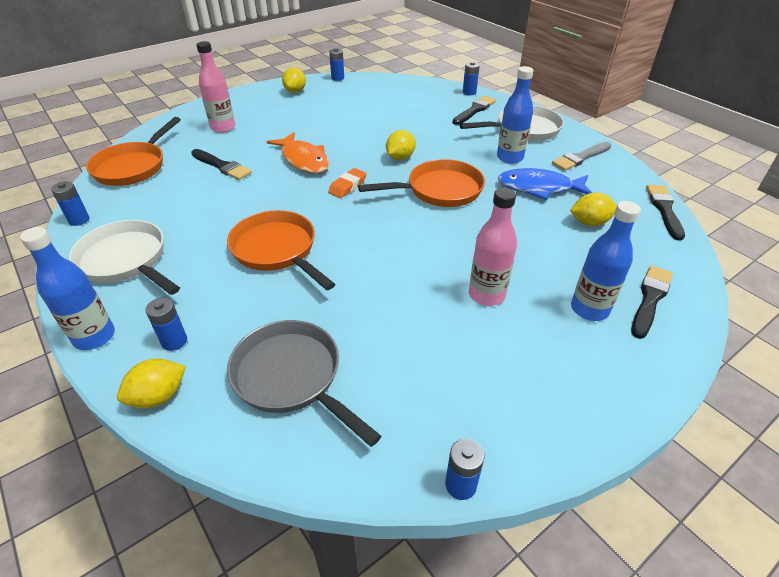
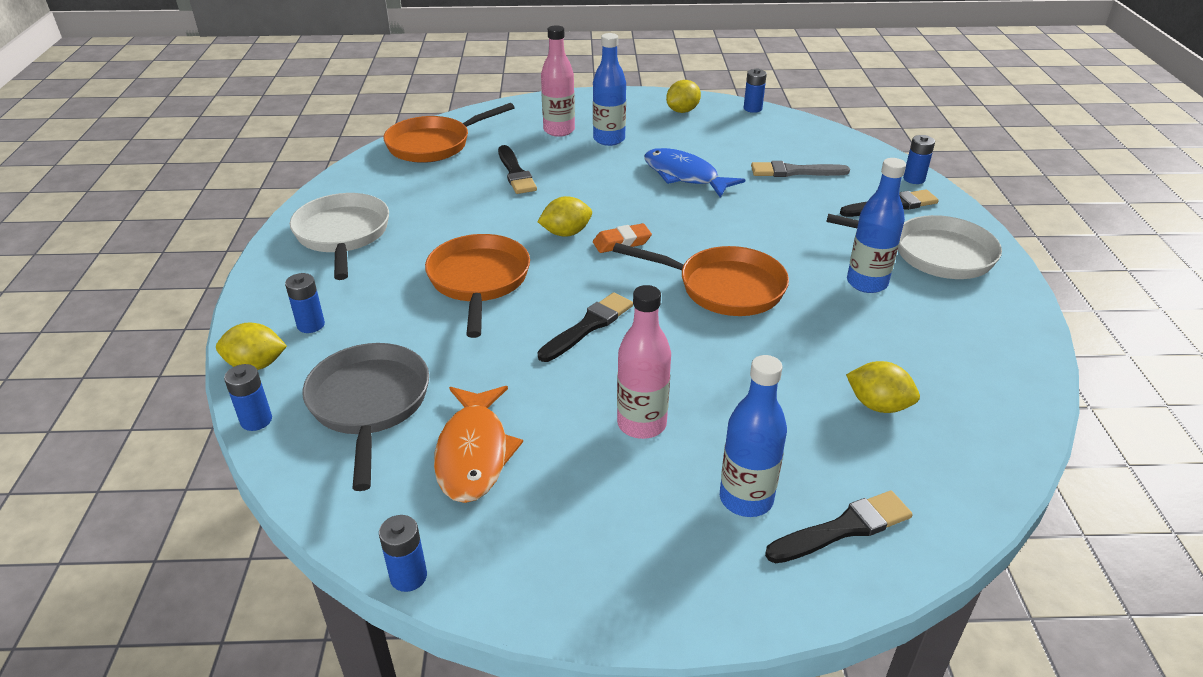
camera: 35 degrees right, 5 degrees down
(79, 220) = (341, 181): blue battery -> blue battery (256, 420)
(94, 337) = (258, 292): blue bottle -> blue bottle (609, 139)
(303, 160) = (606, 195): orange fish -> orange fish (474, 453)
(400, 157) = (720, 232): yellow lemon -> yellow lemon (566, 233)
(539, 188) = (860, 335): blue fish -> blue fish (684, 176)
(580, 158) = (975, 321): grey brush -> grey brush (794, 172)
(664, 209) = (1019, 438): black brush -> black brush (588, 326)

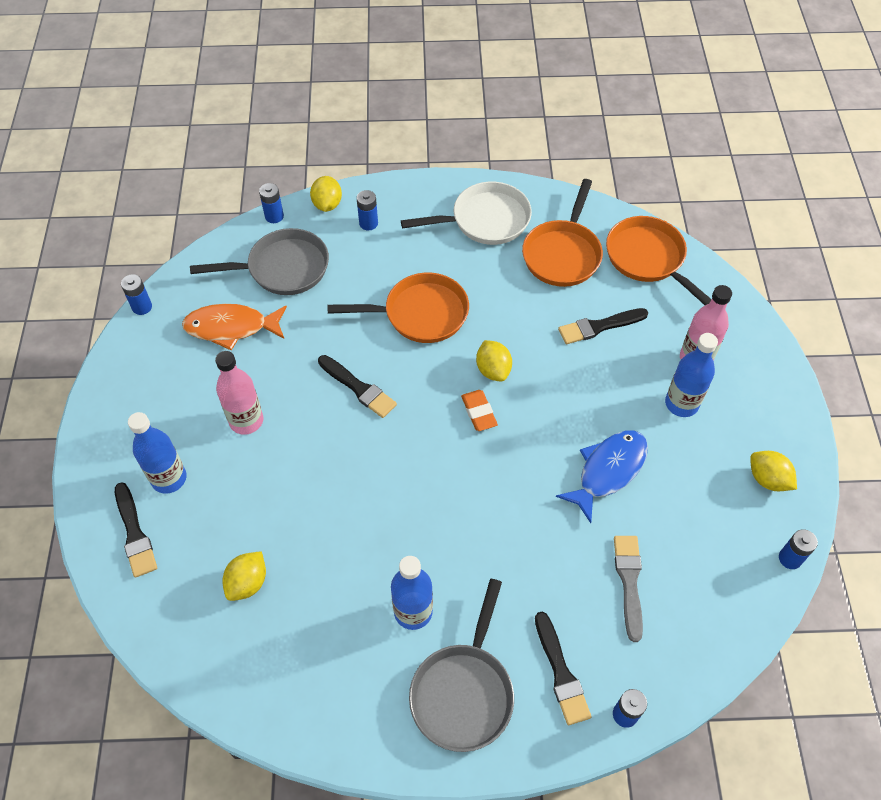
camera: 90 degrees right, 20 degrees up
(724, 288) = (408, 489): orange pan -> orange pan (562, 254)
(935, 254) = (463, 692): white pan -> grey pan

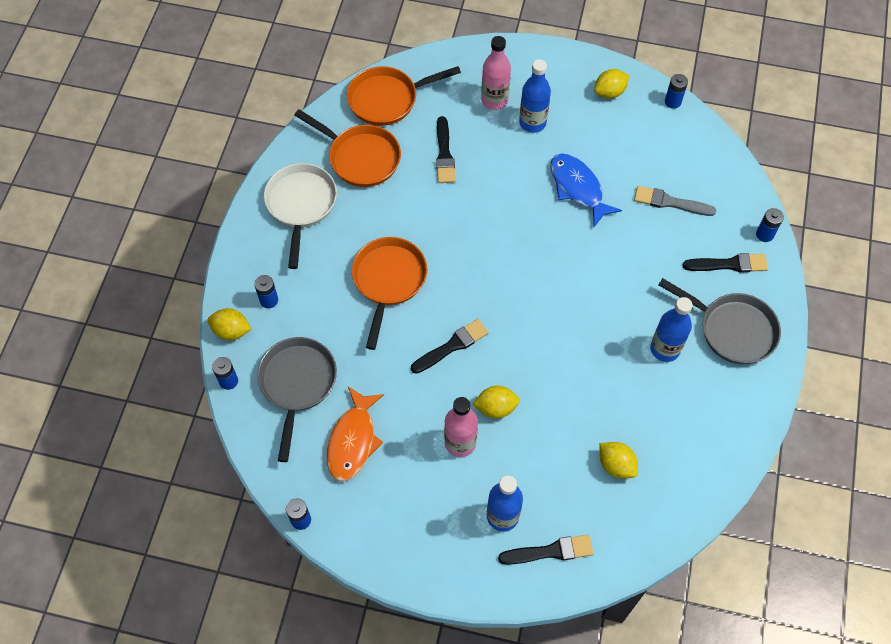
camera: 75 degrees left, 5 degrees up
(479, 412) = (502, 261): orange eraser -> none
(493, 370) = (464, 240): yellow lemon -> yellow lemon (496, 408)

